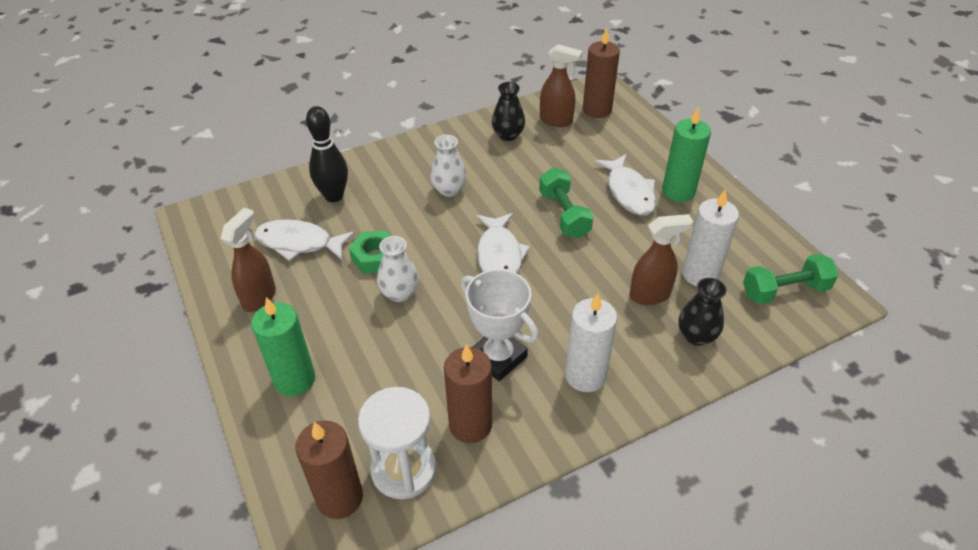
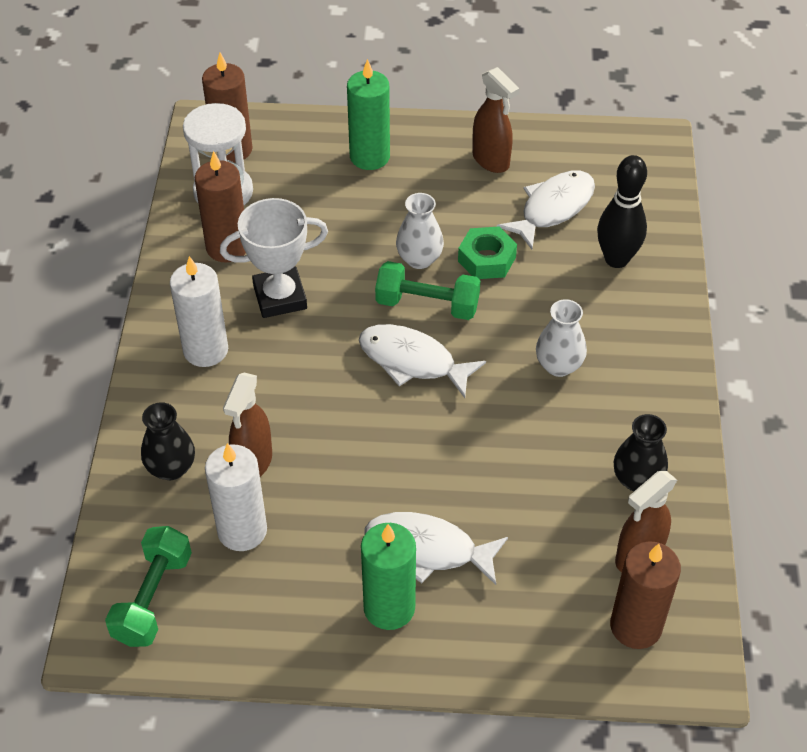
camera: 120 degrees right, 5 degrees up
(564, 215) = (435, 455): green dumbbell -> green dumbbell (427, 305)

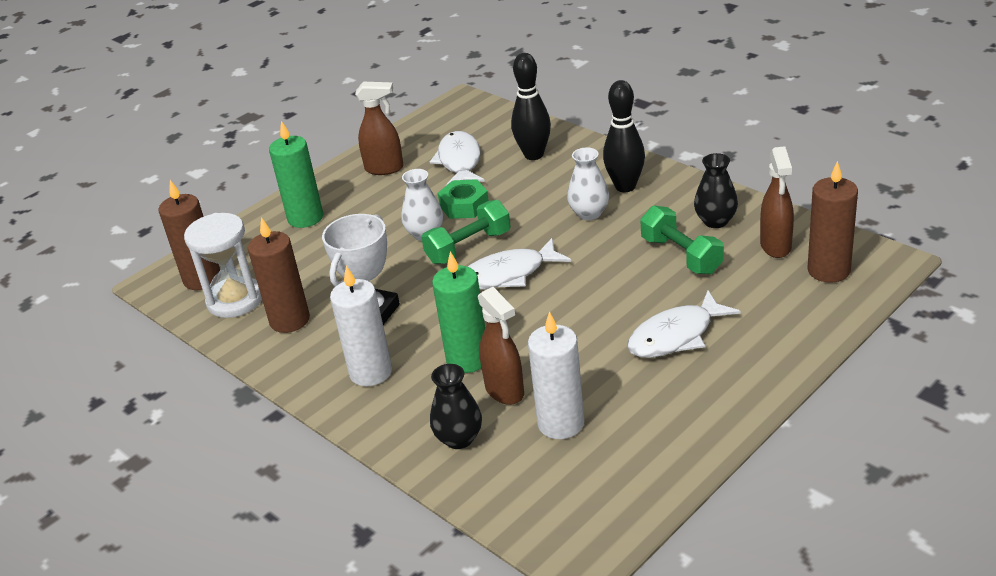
camera: 45 degrees left, 15 degrees down
(153, 598) = (571, 502): green dumbbell -> green dumbbell (681, 255)
(389, 607) = (706, 375): green candle -> green candle (467, 359)
(629, 368) = (625, 186): none -> black bowling pin

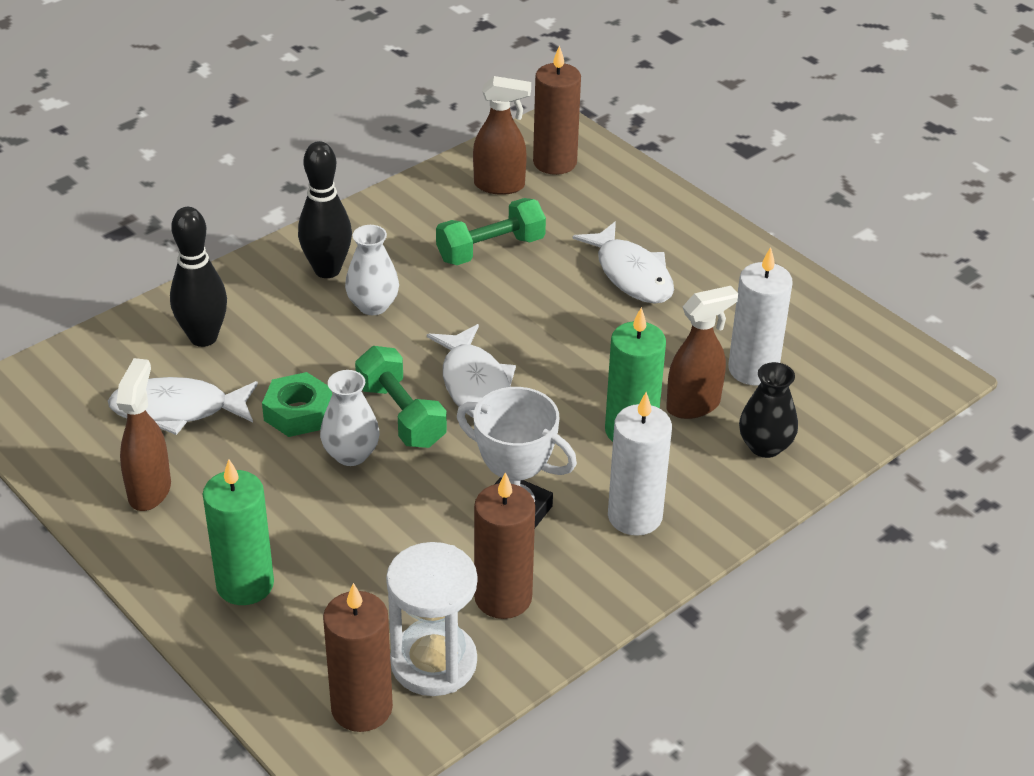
camera: 90 degrees left, 5 degrees up
(715, 221) = (434, 216): black vase -> none

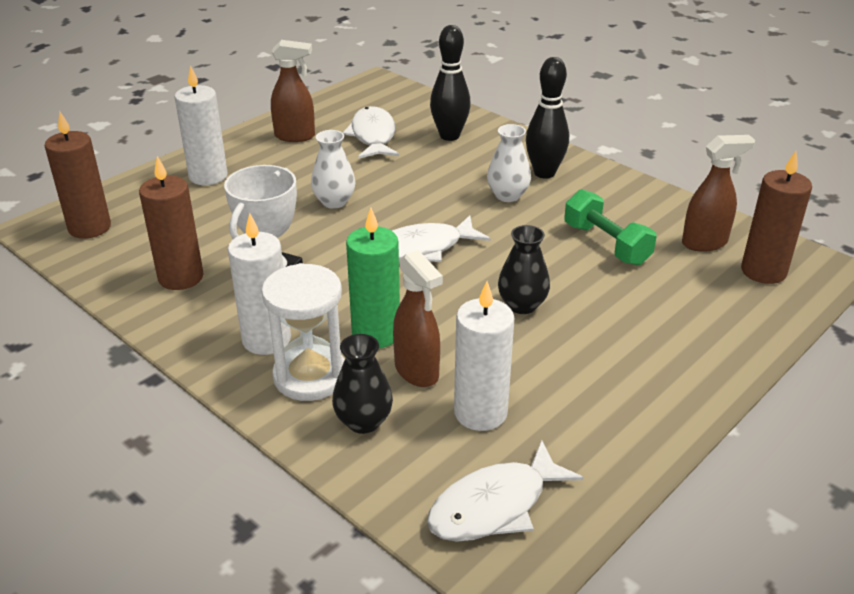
camera: 85 degrees right, 5 degrees down
(245, 584) = (208, 176): green candle -> white candle
(298, 413) = (376, 178): green nut -> none
(401, 415) = (380, 218): green dumbbell -> none
(433, 662) = (123, 252): white hourglass -> white hourglass (310, 376)
(500, 186) = (705, 243): brown spray bottle -> brown spray bottle turned 105 degrees counterclockwise
(592, 323) = (522, 305): none -> black vase
(631, 274) = (605, 326): white fish -> white fish (495, 506)

